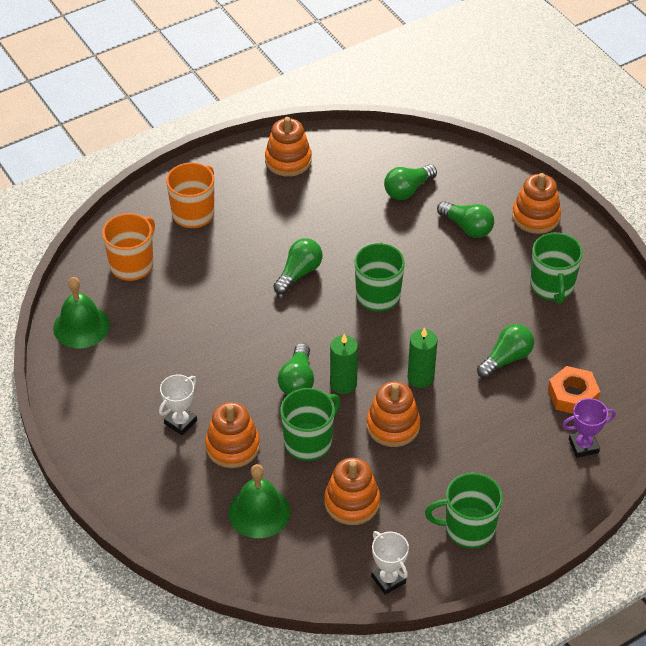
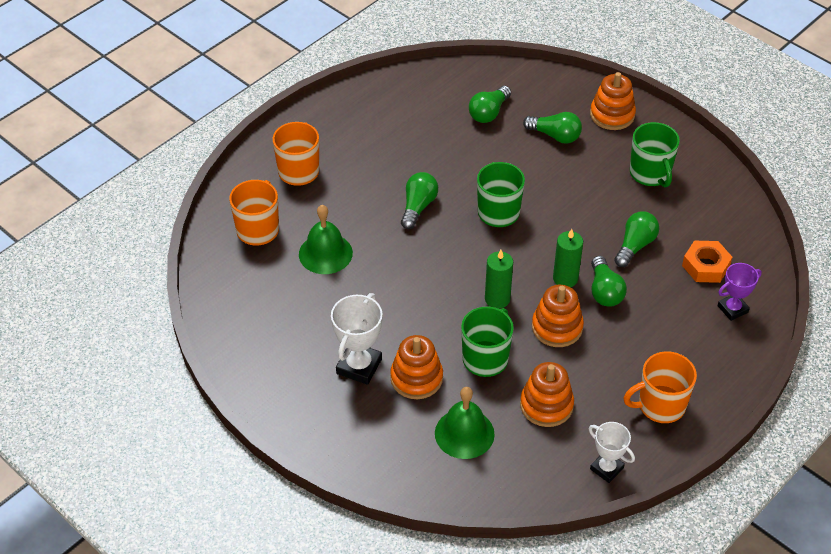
camera: 15 degrees left, 0 degrees up
(81, 326) = (230, 297): green bell -> green bell (325, 253)
(180, 422) = (359, 366): white trophy -> white trophy, size x1.52
(288, 160) = (369, 106): orange stacking toy -> none
(297, 380) = (454, 305): green light bulb -> green light bulb (604, 291)
(468, 528) = (660, 405): green mug -> orange mug

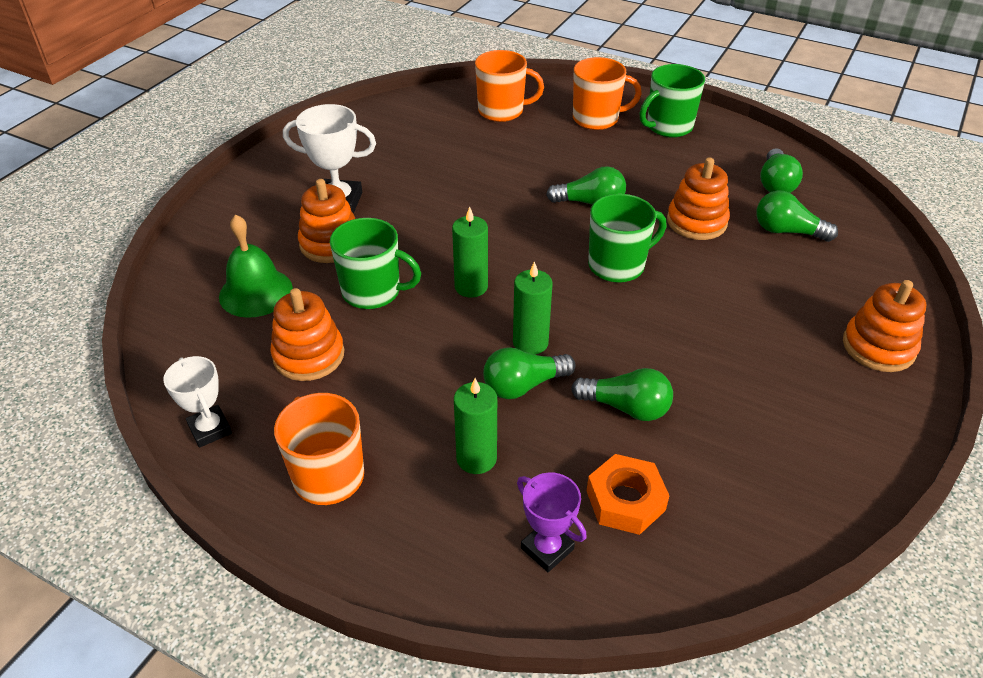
camera: 75 degrees right, 5 degrees down
(325, 253) = (488, 154): green bell -> none
(555, 136) = (790, 295): green light bulb -> green light bulb (775, 184)
(557, 327) = (441, 347): orange stacking toy -> orange stacking toy (696, 222)
(606, 468) = (210, 429): white trophy -> white trophy turned 60 degrees counterclockwise
(650, 174) = (785, 406): green mug -> green mug (668, 127)
(661, 328) = (476, 458): none -> green candle

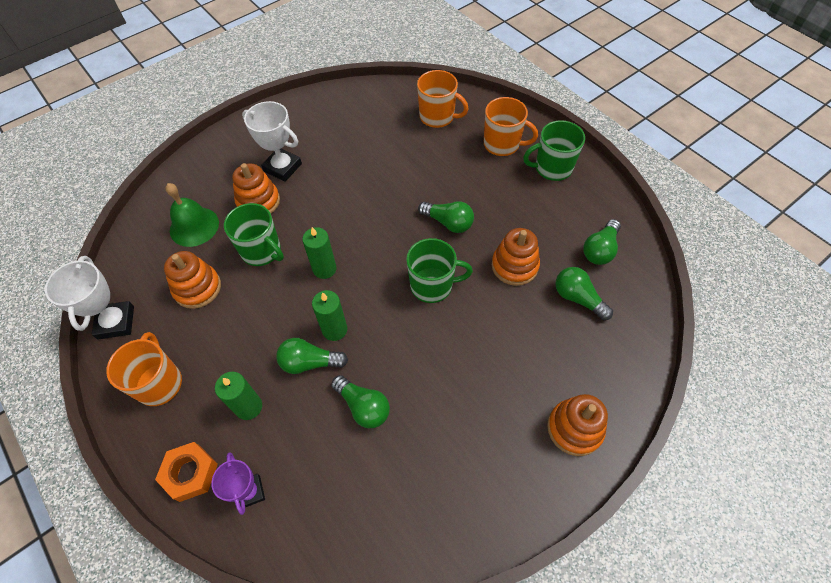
camera: 25 degrees right, 15 degrees up
(210, 429) = (116, 322): white trophy -> white trophy, size x1.52
(625, 500) = (317, 478): orange nut -> orange nut (190, 473)

